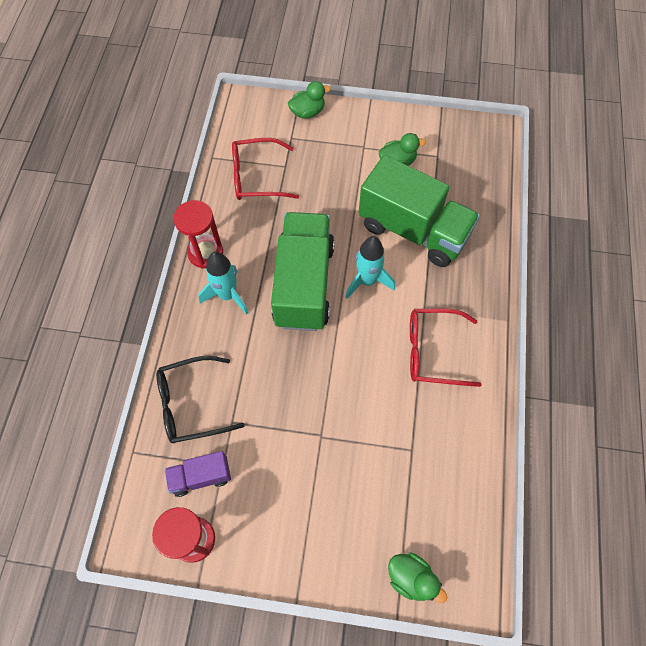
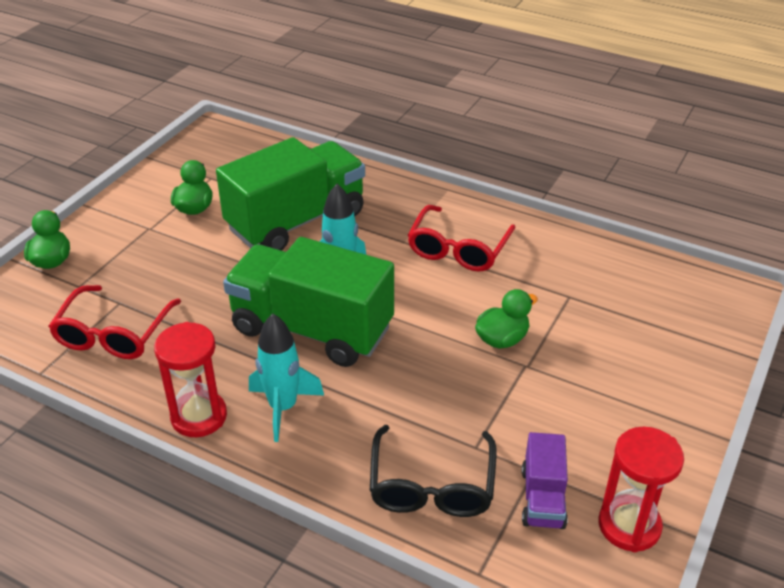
camera: 70 degrees left, 25 degrees down
(411, 578) = (714, 335): green duck -> green duck (502, 339)

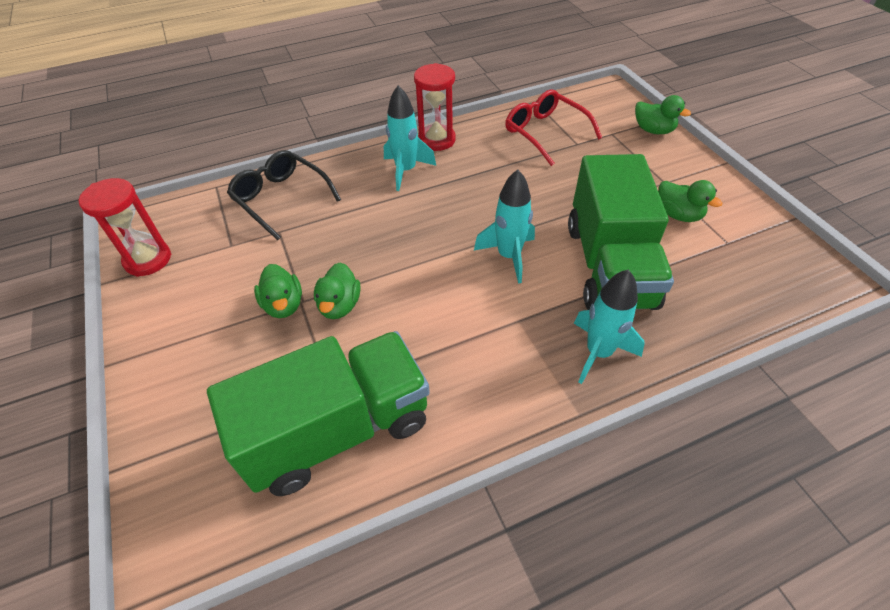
camera: 130 degrees right, 10 degrees up
(311, 329) = (462, 212): green truck -> green truck (337, 430)
(391, 198) = (598, 352): none -> turquoise rocket
(459, 248) = (471, 354): red glasses -> none
(543, 373) = (283, 305): none -> green duck
(543, 498) = (212, 236): purple truck -> none

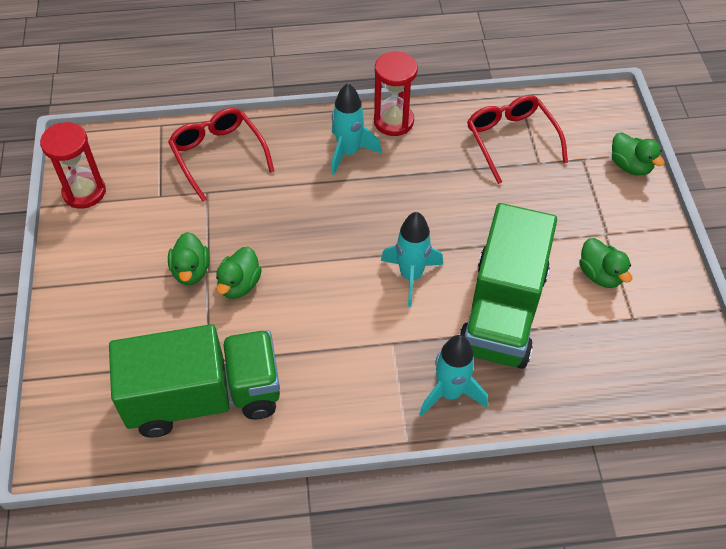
camera: 15 degrees right, 5 degrees up
(281, 199) = (218, 155): black glasses -> red glasses

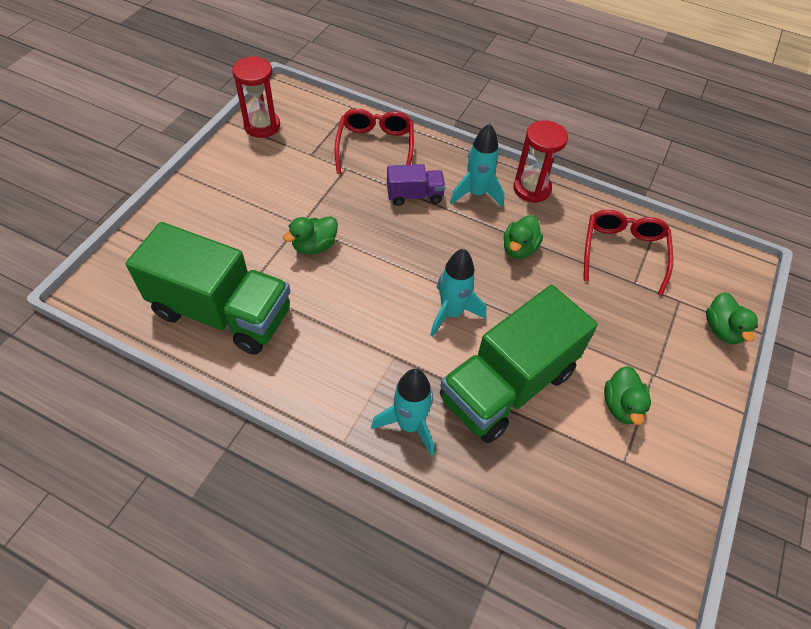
camera: 30 degrees right, 0 degrees up
(191, 271) = (288, 217): green duck -> green duck (519, 249)
(294, 184) = (414, 195): none -> purple truck

